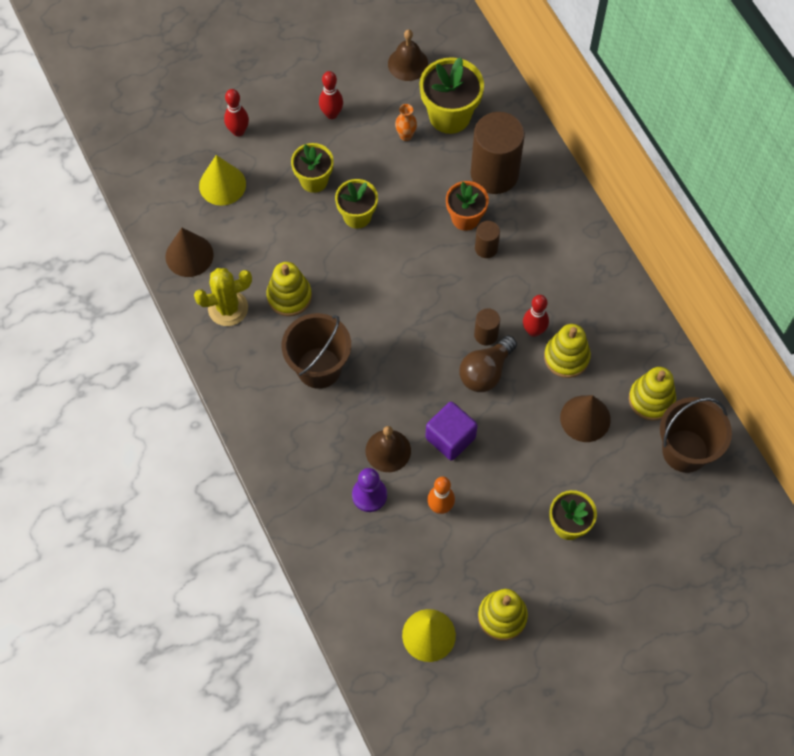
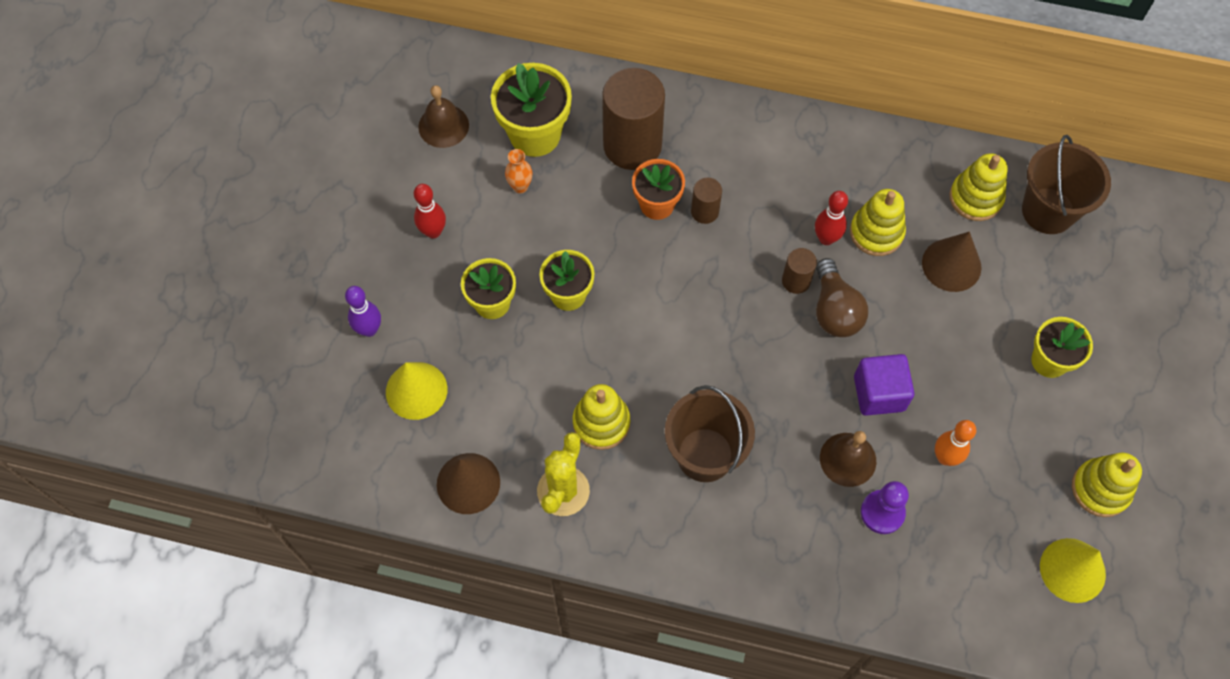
camera: 50 degrees left, 0 degrees up
(238, 131) = (369, 329): red bowling pin -> purple bowling pin

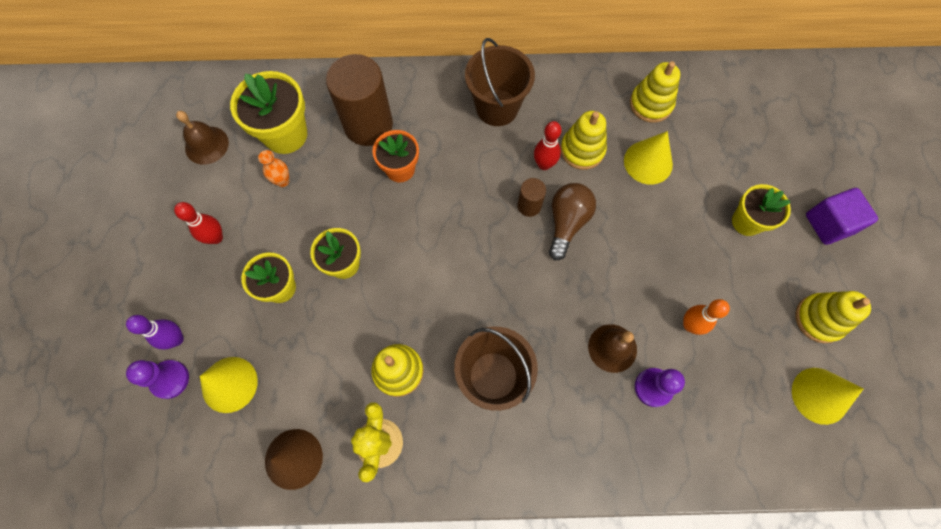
camera: 15 degrees left, 5 degrees up
(354, 369) = (170, 379): none -> purple pawn
(704, 211) = (440, 166): brown cylinder -> none
(834, 310) = (567, 222): brown light bulb -> brown light bulb turned 135 degrees counterclockwise
(879, 393) = (621, 284): purple cube -> purple cube (828, 224)
(951, 265) = (648, 162): brown cone -> yellow cone
(1048, 211) = (708, 101): brown bucket -> brown bucket (497, 107)

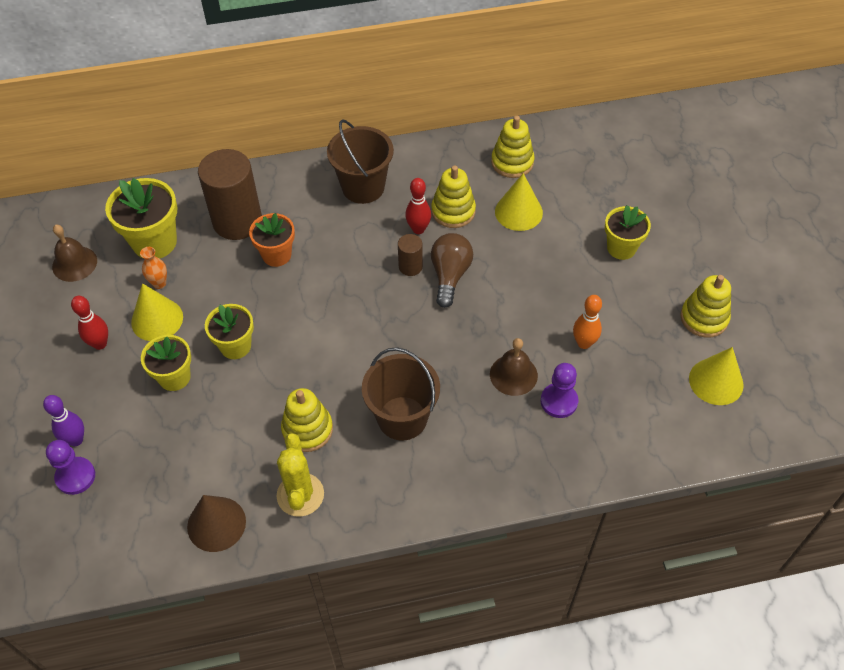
camera: 10 degrees left, 15 degrees down
(229, 384) = (138, 470): yellow cone -> yellow cone (157, 319)
(828, 224) = (698, 237): purple cube -> none

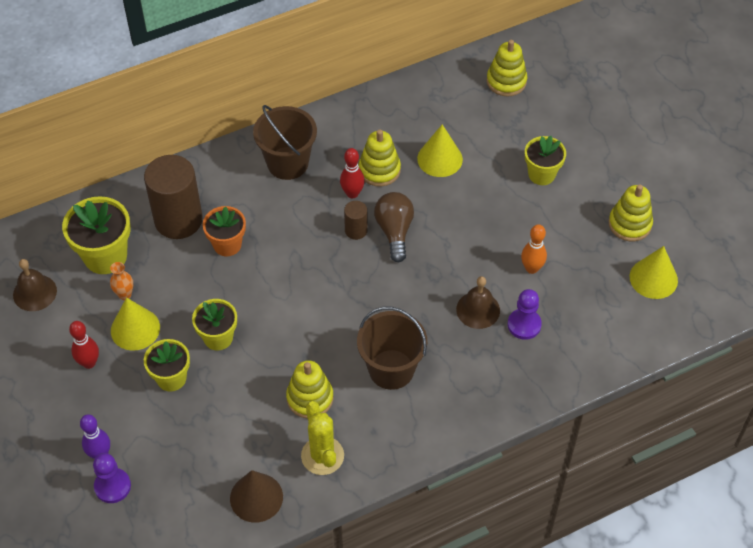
camera: 15 degrees left, 0 degrees up
(512, 162) = (420, 112): yellow stacking toy -> yellow stacking toy (506, 81)

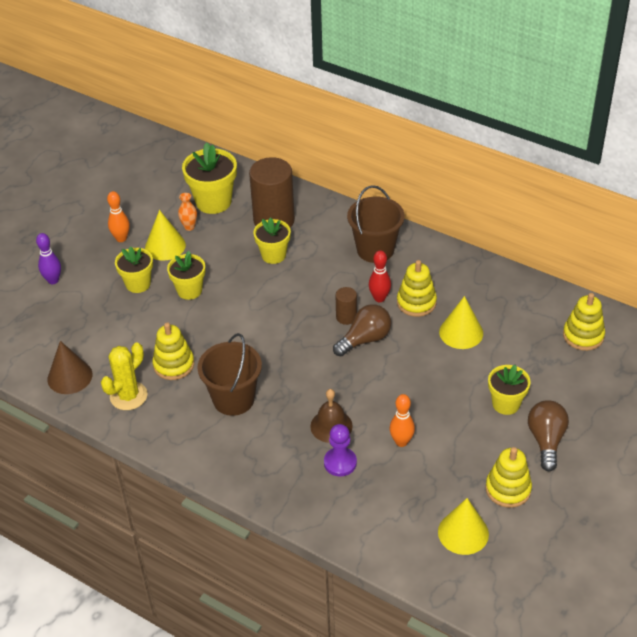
camera: 60 degrees right, 10 degrees down
(35, 292) = (158, 185): brown bell -> none
(89, 363) = (121, 238): red bowling pin -> orange bowling pin
(112, 486) = (32, 299): purple pawn -> none
(227, 244) = (273, 255): orange flower pot -> yellow flower pot
(598, 171) = (546, 440): none -> brown light bulb

